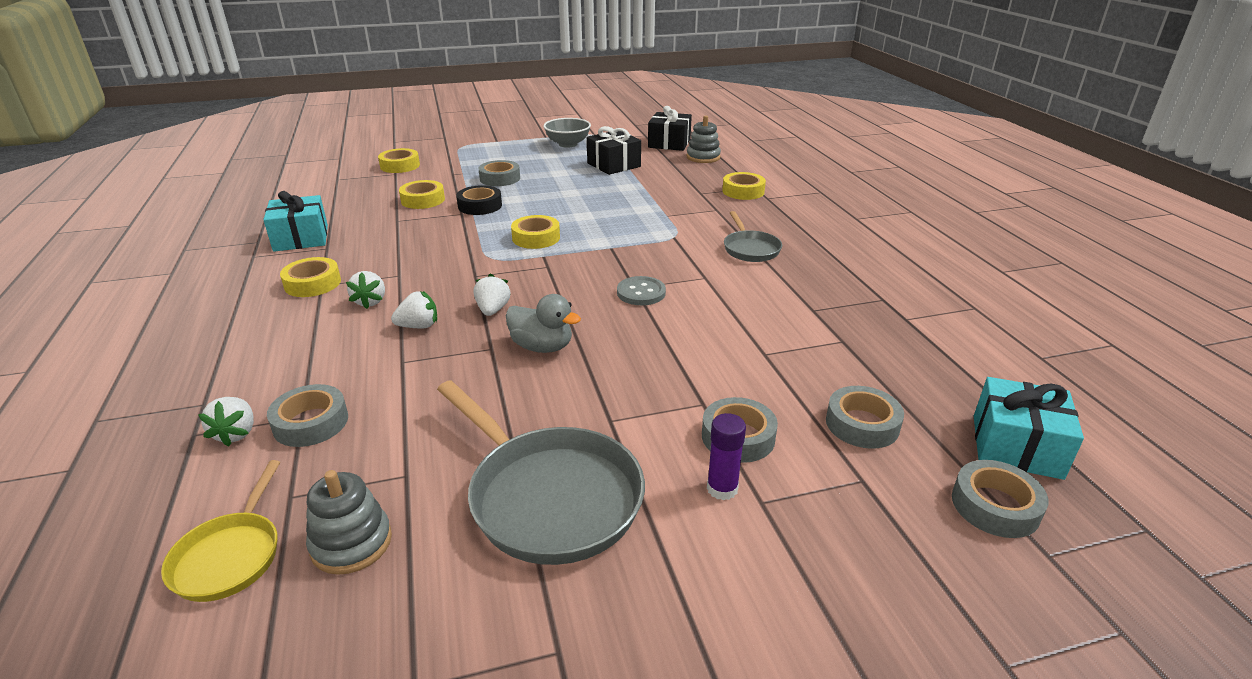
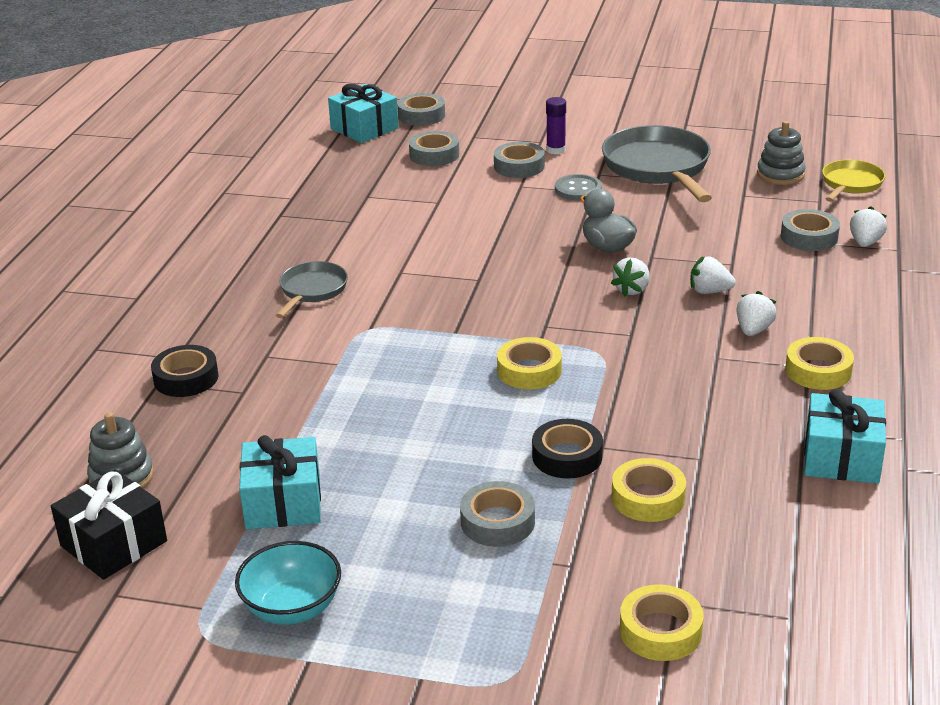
camera: 150 degrees left, 0 degrees up
(568, 144) = (292, 608): grey bowl -> turquoise bowl
(613, 165) = (283, 502): black gift -> turquoise gift
(641, 292) = (478, 272): grey button -> grey button (578, 189)
(743, 191) = (186, 378): yellow tape -> black tape

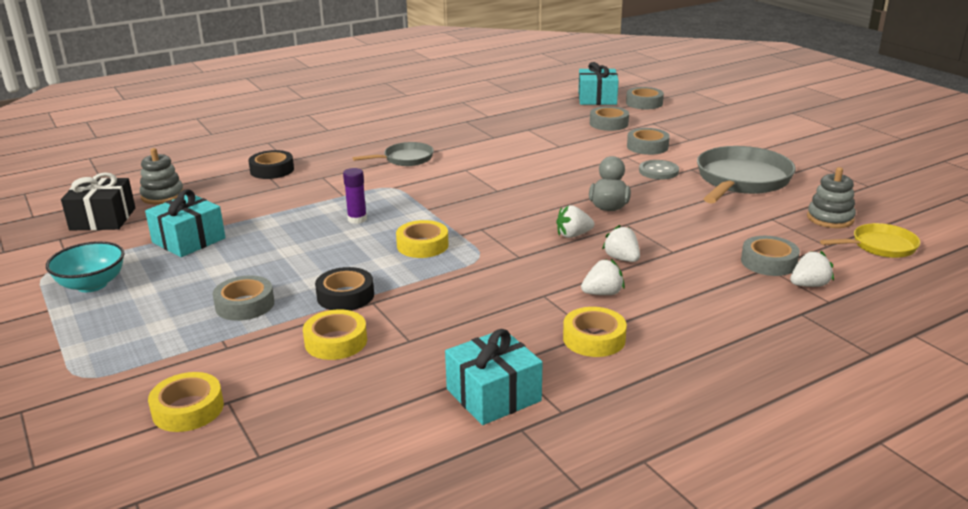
camera: 45 degrees right, 5 degrees down
(555, 150) = (690, 147): purple glue stick -> purple glue stick (357, 219)

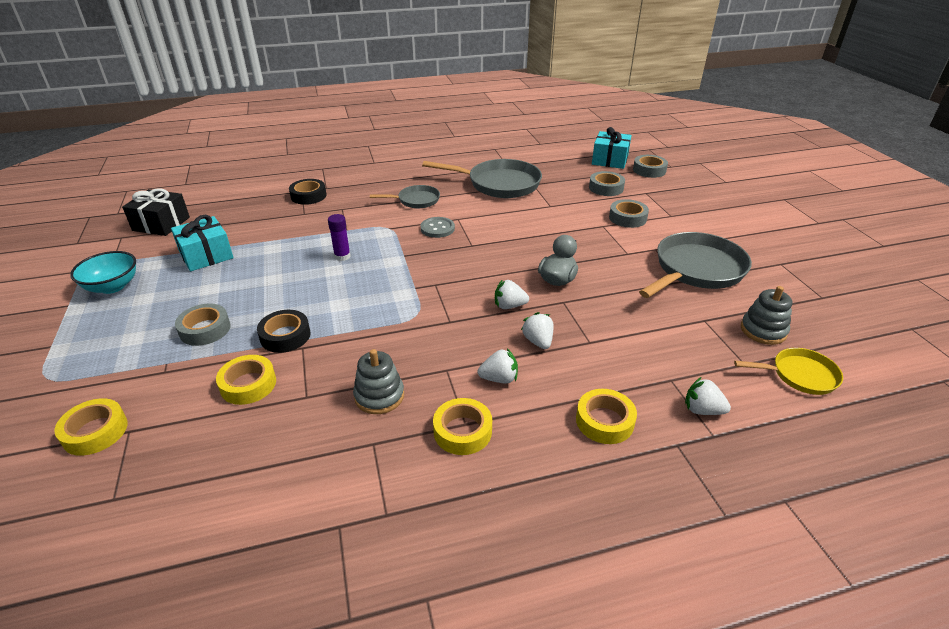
camera: 15 degrees right, 10 degrees up
(162, 196) = (216, 208): grey stacking toy -> grey stacking toy (379, 396)
(422, 245) = (377, 293): yellow tape -> yellow tape (604, 421)
(490, 133) = (499, 184): none -> grey pan
(493, 395) = (338, 478): turquoise gift -> none
(658, 171) = (623, 247): grey button -> grey button (437, 228)
(768, 262) = (675, 373): grey tape -> none
(809, 285) = (702, 410): white strawberry -> white strawberry turned 150 degrees counterclockwise

